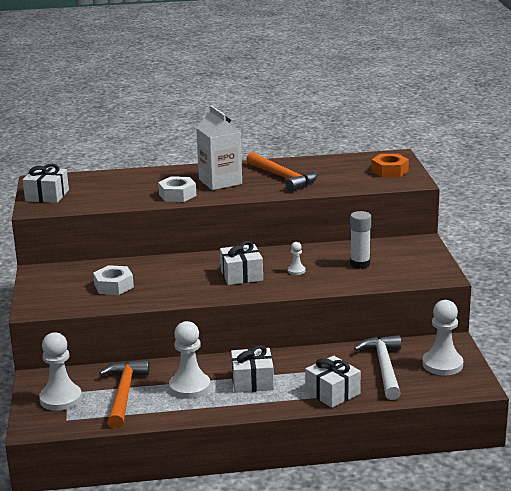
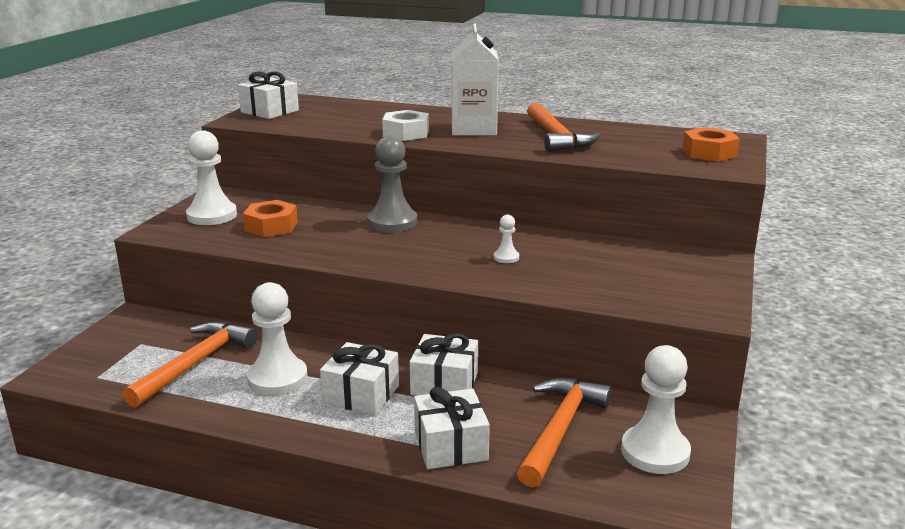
camera: 25 degrees right, 0 degrees up
(60, 399) = (124, 349): white pawn -> white pawn (212, 216)
(114, 286) = (271, 226): white nut -> orange nut
(195, 263) = (392, 222): none -> grey pawn
(241, 275) = (431, 247): white gift -> white gift (444, 383)
(360, 264) = (601, 268): white glue stick -> none
(384, 367) = (560, 429): white hammer -> orange hammer

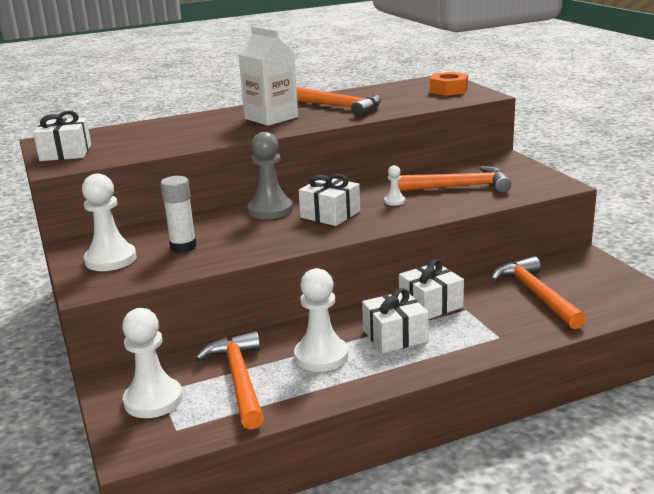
camera: 40 degrees left, 0 degrees up
(271, 226) = (183, 247): orange nut -> white glue stick
(406, 133) = (230, 134): white nut -> none
(450, 445) = (500, 332): white gift -> white gift (330, 214)
(598, 269) = (459, 187): none -> orange hammer
(655, 452) = (596, 281): white pawn -> white pawn (153, 400)

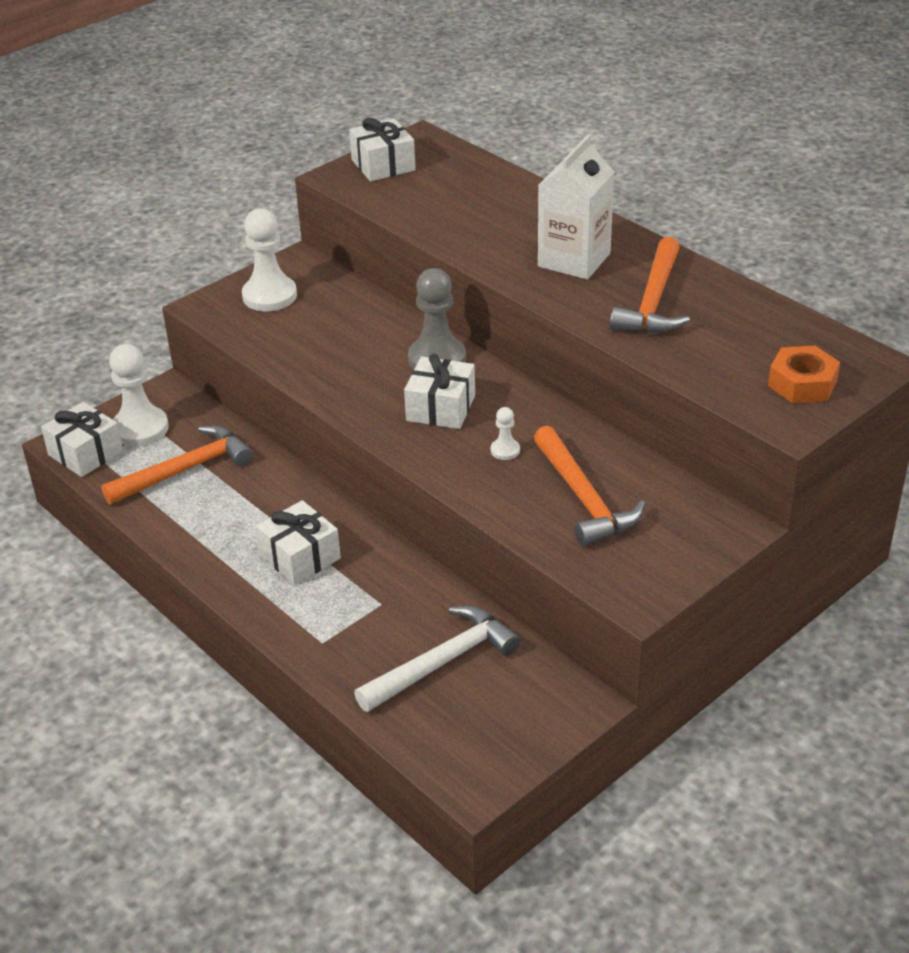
camera: 70 degrees right, 15 degrees up
(183, 247) = (313, 330): white glue stick -> none
(321, 356) = (242, 512): white pawn -> none
(430, 304) = (383, 571): white gift -> white gift (86, 453)
(536, 294) = (443, 662): orange hammer -> white hammer

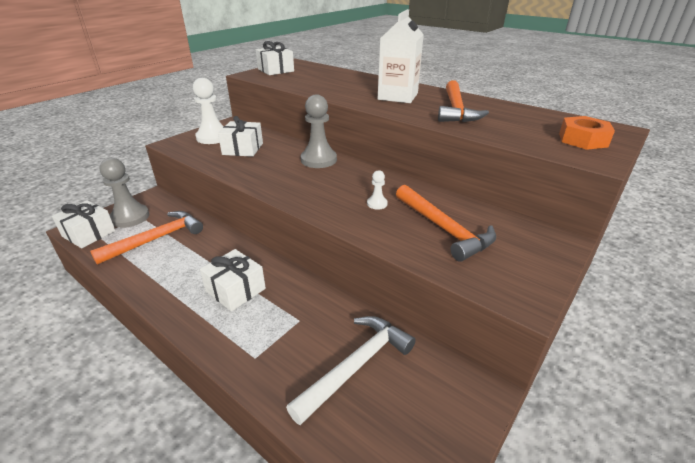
camera: 10 degrees left, 5 degrees down
(140, 428) = (130, 217): white pawn -> grey pawn
(440, 408) = (327, 183): white gift -> white gift (243, 149)

